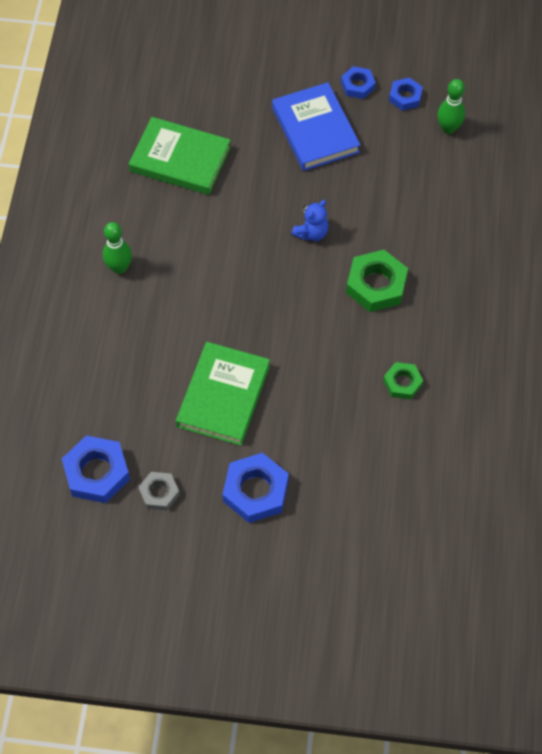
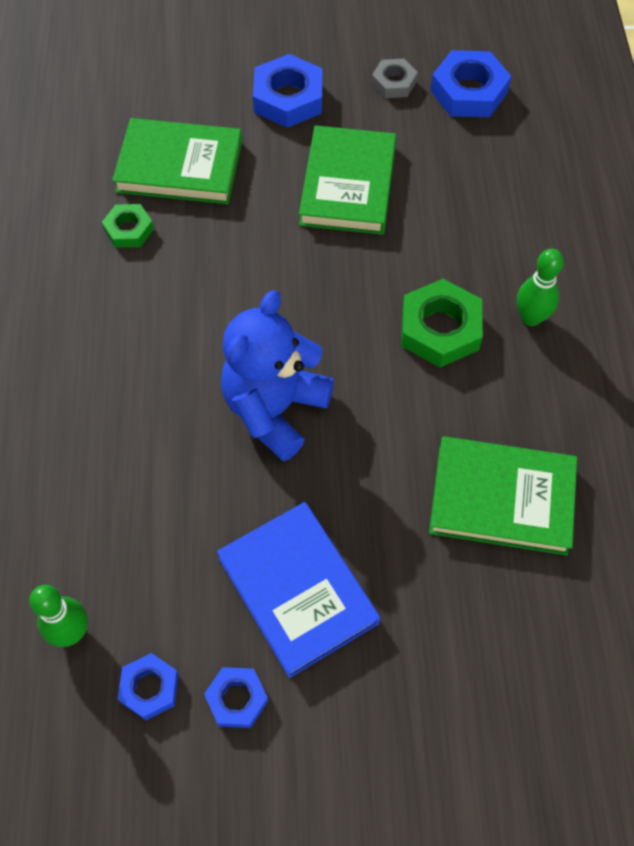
camera: 170 degrees right, 0 degrees up
(311, 233) = (275, 409): blue teddy bear -> blue teddy bear, size x2.04
(357, 435) = (179, 166): none -> green book
(376, 285) = (172, 347): green nut -> green nut (440, 329)

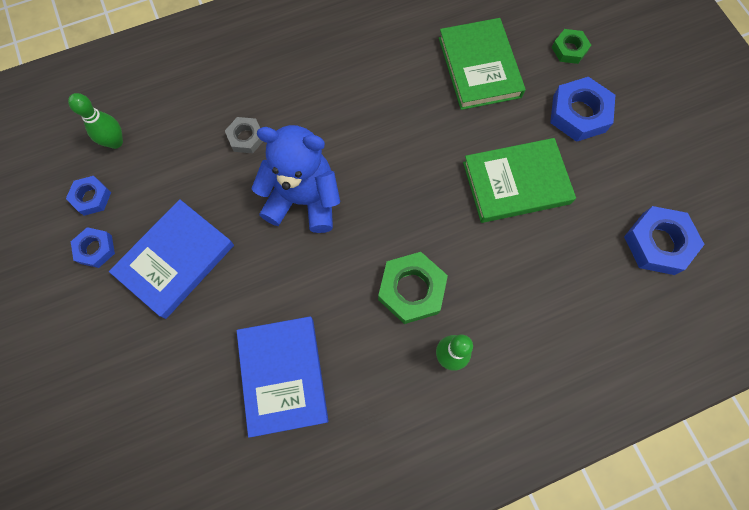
camera: 70 degrees right, 10 degrees up
(129, 230) = (411, 58): green nut -> green nut (569, 49)
(394, 83) = (636, 183): grey nut -> grey nut (246, 137)
(501, 498) = (283, 376): green book -> blue book

